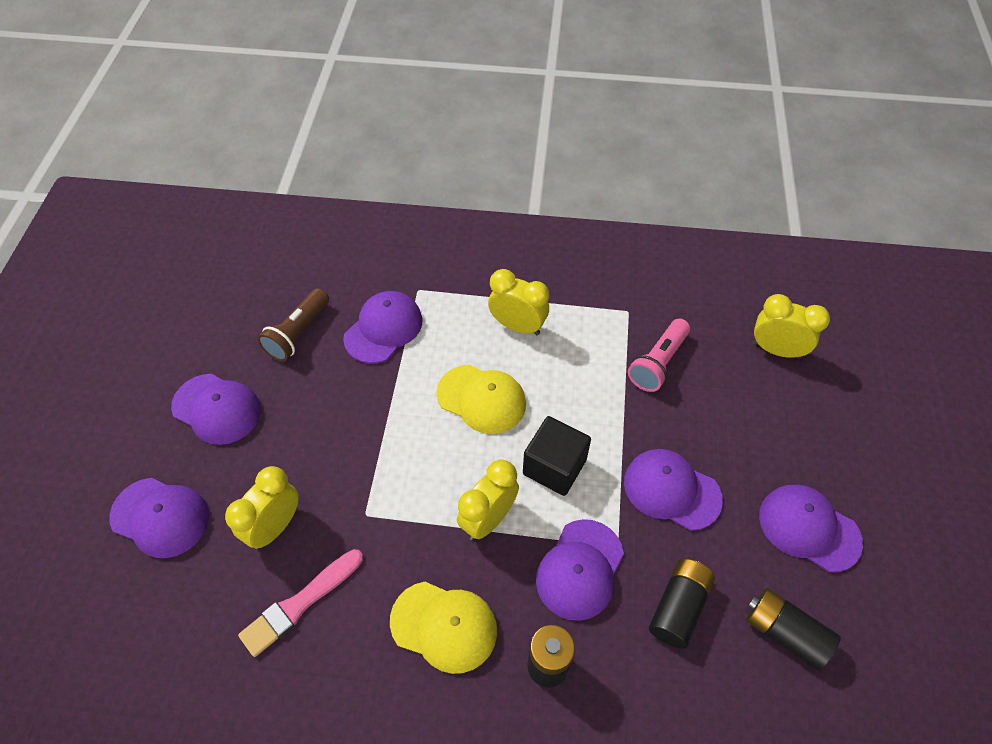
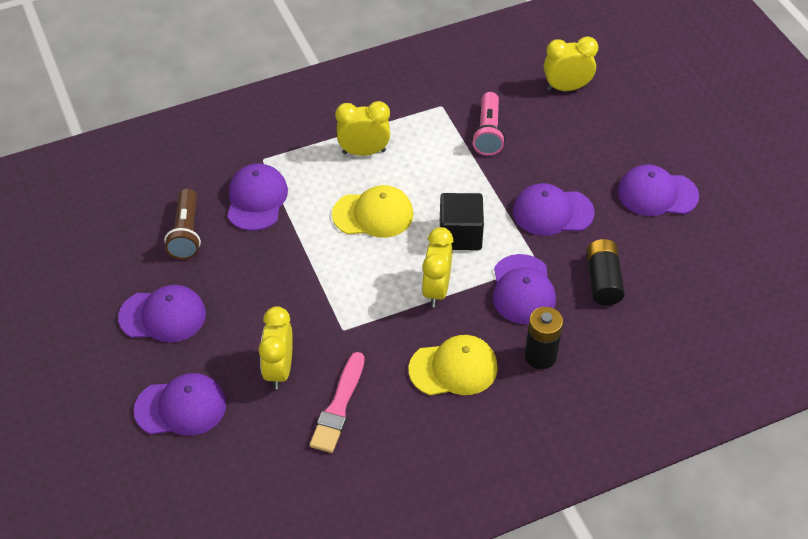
camera: 30 degrees left, 5 degrees down
(785, 633) = (678, 262): black battery -> none

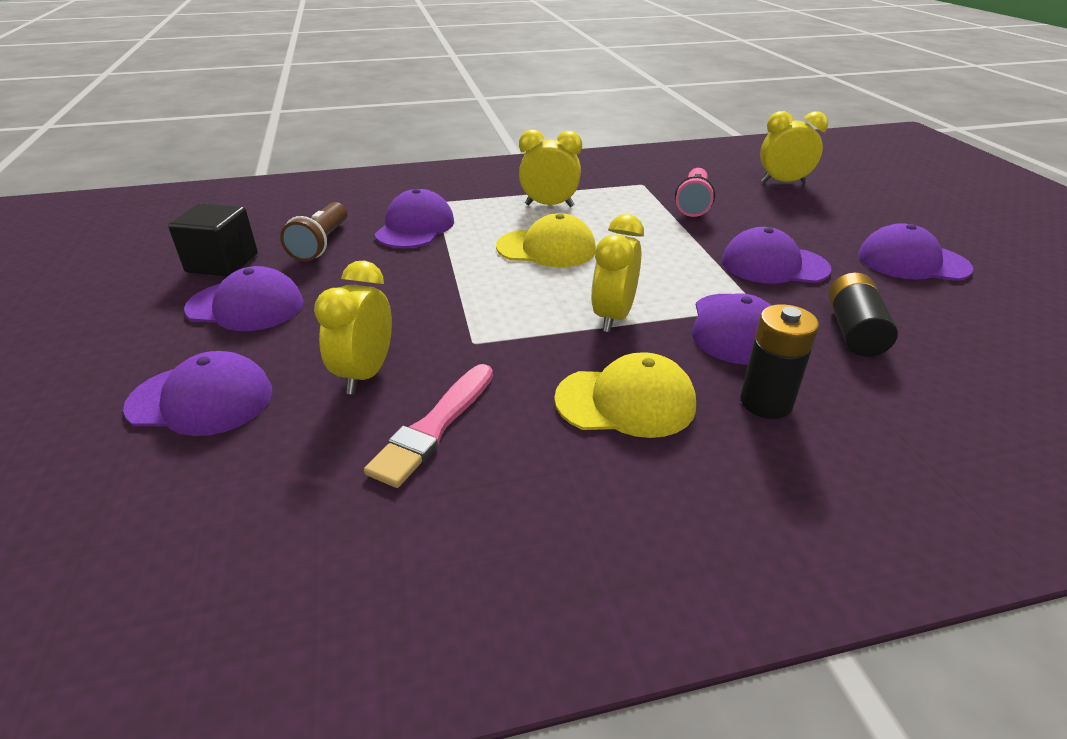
camera: 10 degrees right, 15 degrees down
(460, 235) = (652, 273): black cube -> black cube (222, 263)

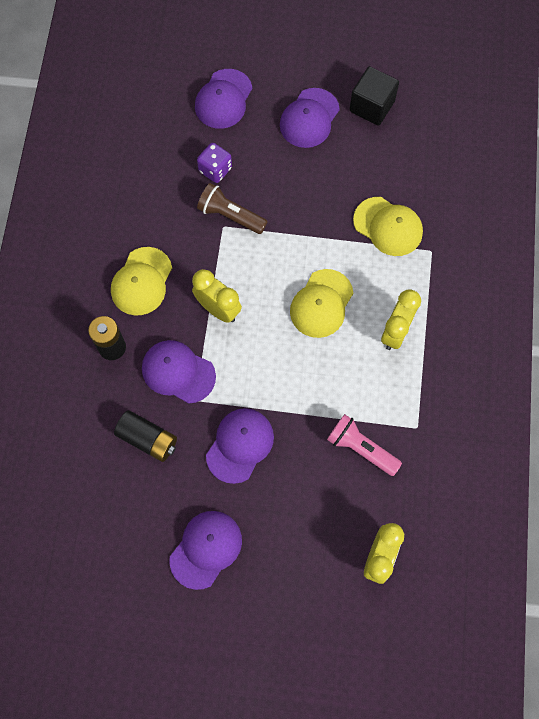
camera: 110 degrees right, 35 degrees up
(321, 244) = (380, 163): brown flashlight -> brown flashlight (230, 215)
(365, 374) = (215, 170): yellow clock -> purple dice
(415, 227) = (388, 226): purple cap -> yellow cap
(434, 427) = (160, 192): pink brush -> none

